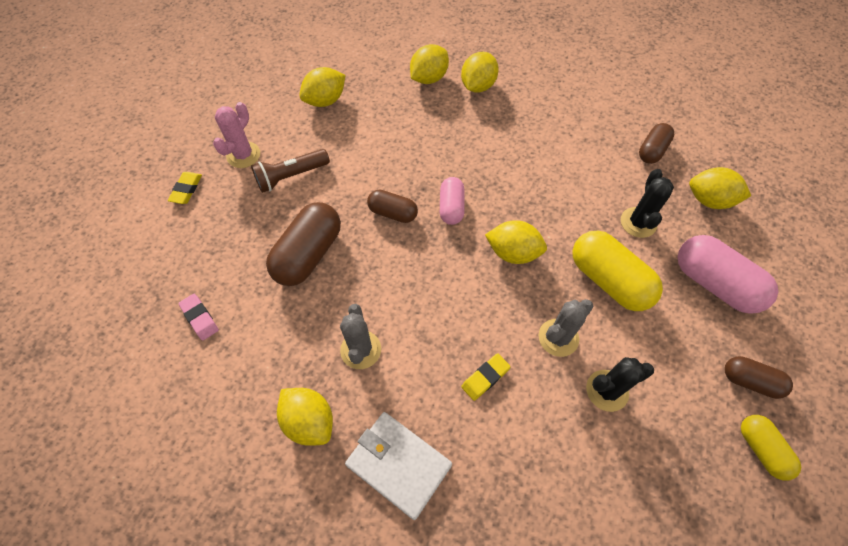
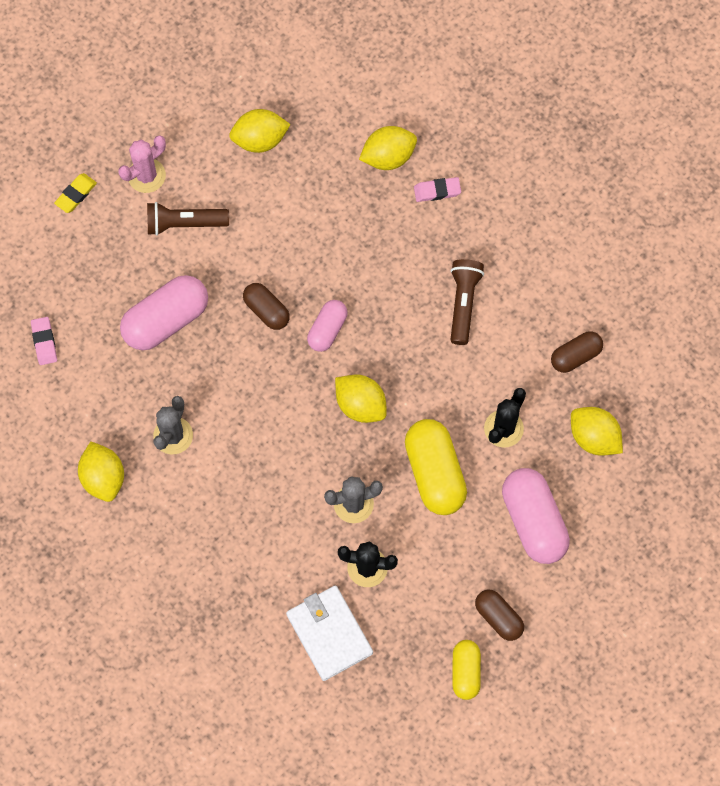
camera: 25 degrees right, 10 degrees up
(309, 254) = (166, 320): brown capsule -> pink capsule
(398, 464) = (160, 545): white wallet -> white wallet (329, 633)
(478, 86) = (437, 191): yellow lemon -> pink eraser
(485, 378) = (268, 509): yellow eraser -> none
(545, 148) = (463, 303): none -> brown flashlight

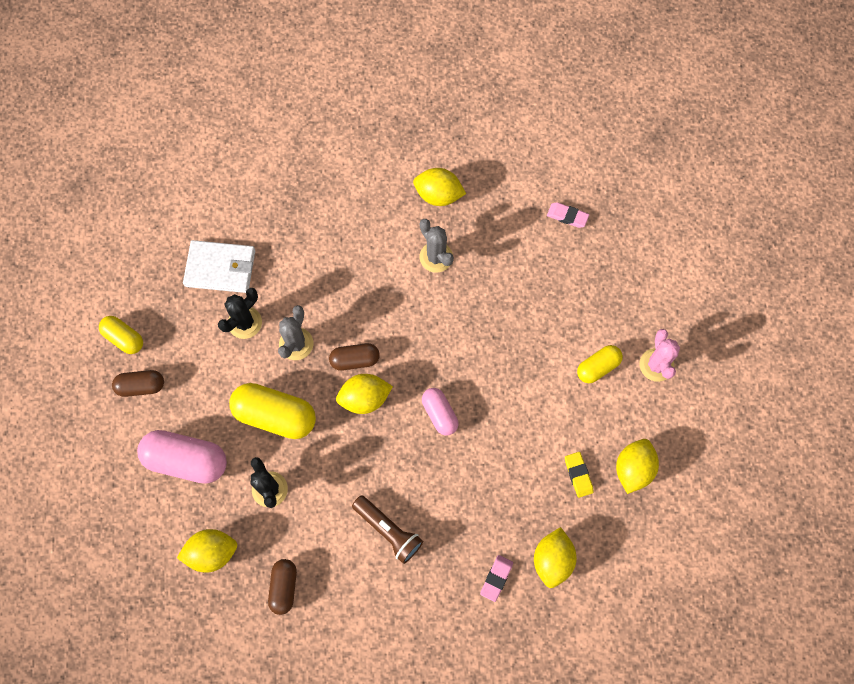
camera: 125 degrees right, 0 degrees up
(76, 194) = (673, 305): yellow eraser -> yellow eraser (578, 475)
(166, 320) = (527, 306): pink capsule -> none
(184, 223) = (597, 367): brown flashlight -> yellow capsule
(266, 310) = (486, 381): brown capsule -> brown capsule (355, 360)

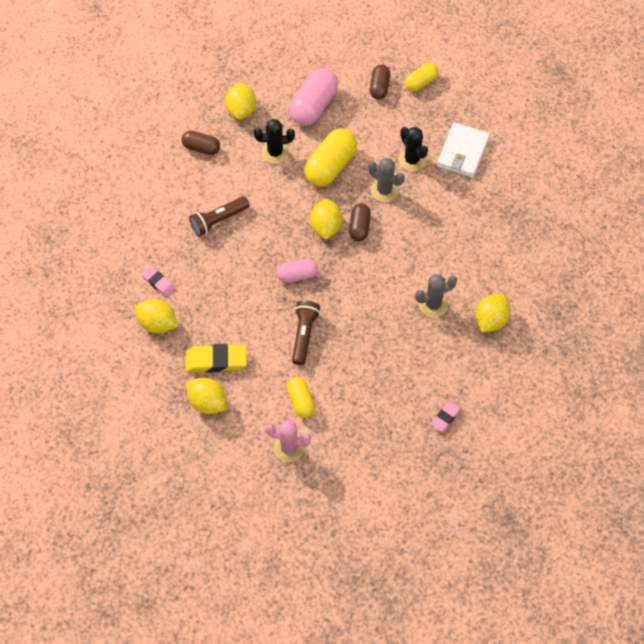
camera: 105 degrees right, 10 degrees down
(515, 385) = (304, 335): none -> brown flashlight
(578, 475) = (216, 360): yellow eraser -> yellow eraser, size x1.73

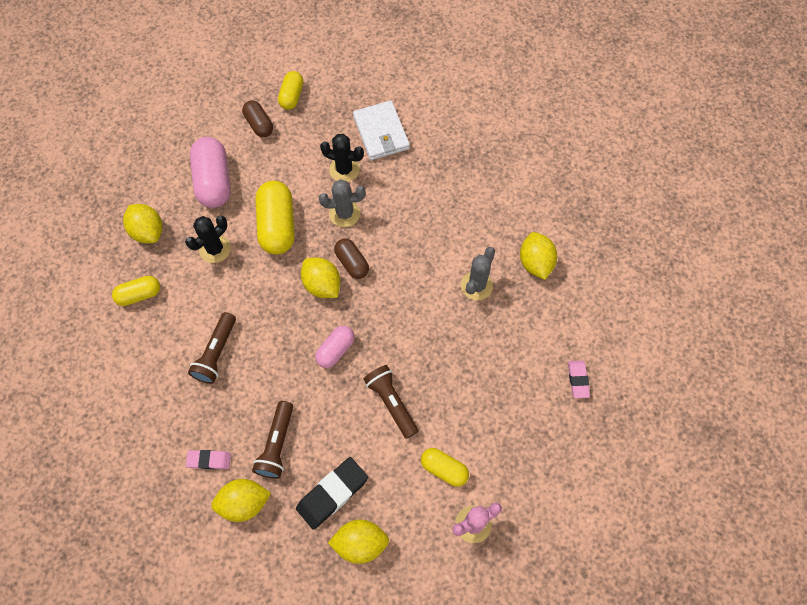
camera: 40 degrees left, 5 degrees up
(201, 148) = (139, 295): brown capsule -> yellow capsule
(207, 305) = (277, 445): none -> brown flashlight
(216, 360) = (332, 494): yellow eraser -> black eraser

